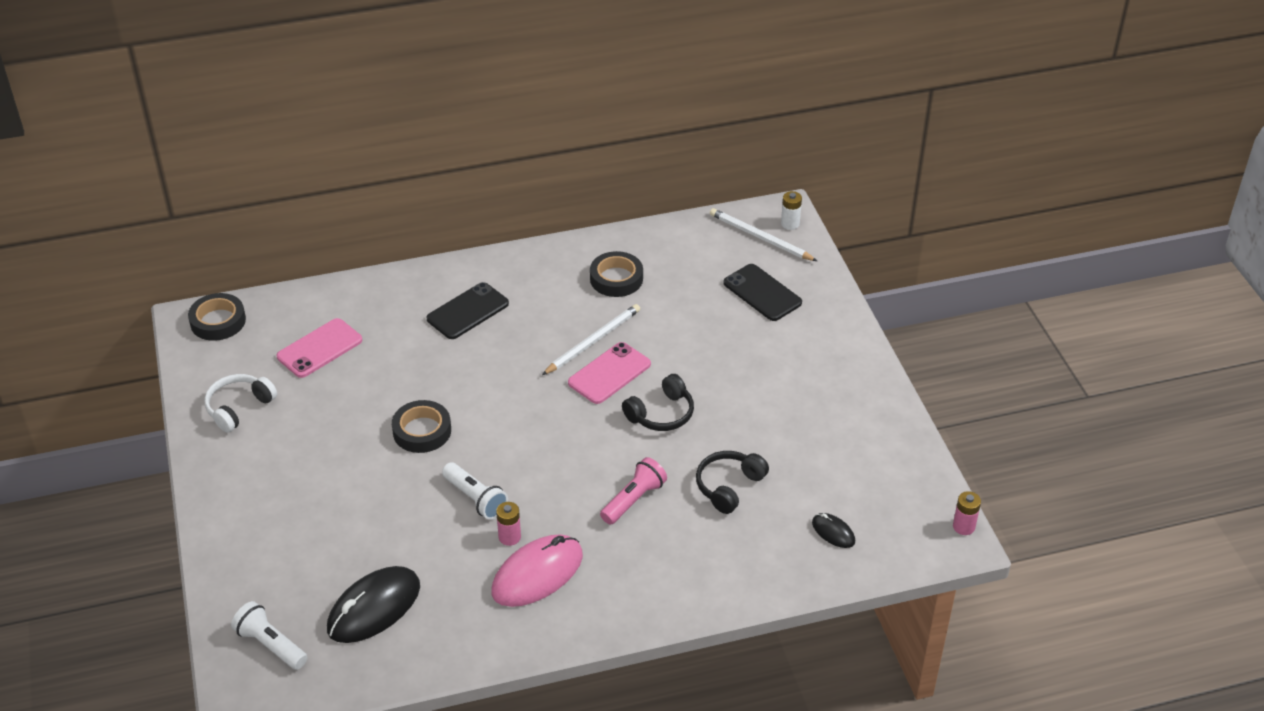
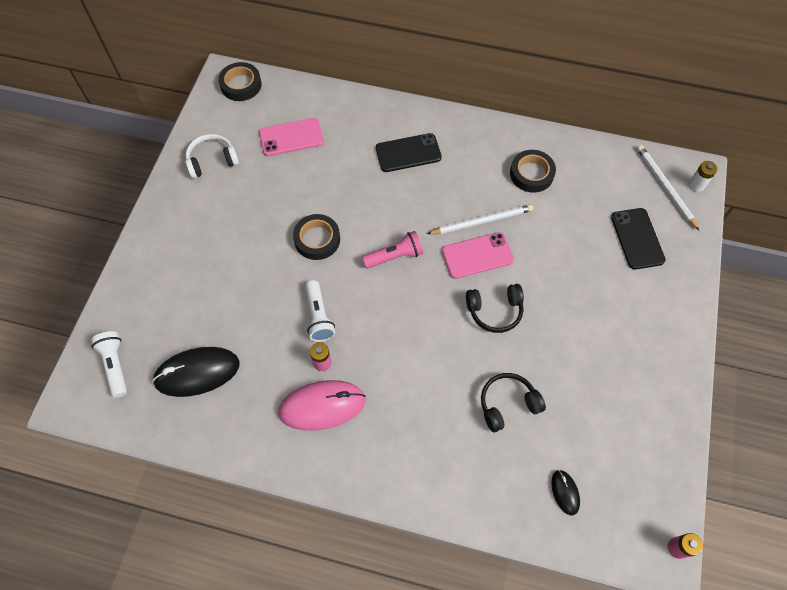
camera: 30 degrees right, 20 degrees up
(633, 500) = (429, 378): pink flashlight -> pink flashlight (395, 256)

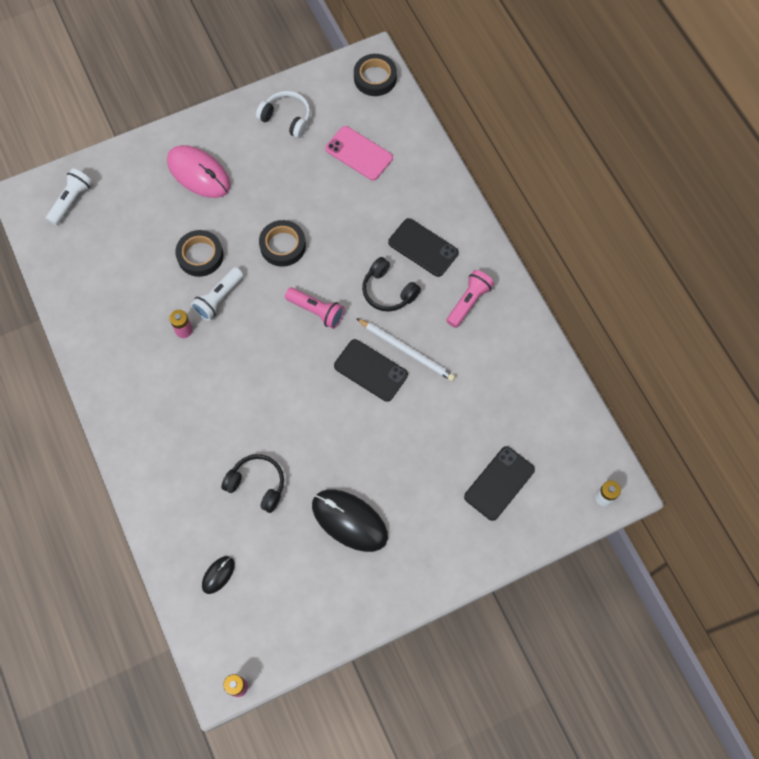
camera: 50 degrees right, 5 degrees up
(197, 372) = (108, 255): black mouse -> black mouse (349, 521)
(322, 406) = (150, 357): pink mouse -> pink mouse (199, 173)
(477, 255) = (370, 370): pink phone -> black phone
(478, 157) = (468, 302): none -> pink flashlight
(495, 311) = (331, 419): black headphones -> black headphones (388, 291)
(531, 174) = (490, 355): black tape -> black tape (200, 256)
(665, 187) = (577, 472): white pencil -> none

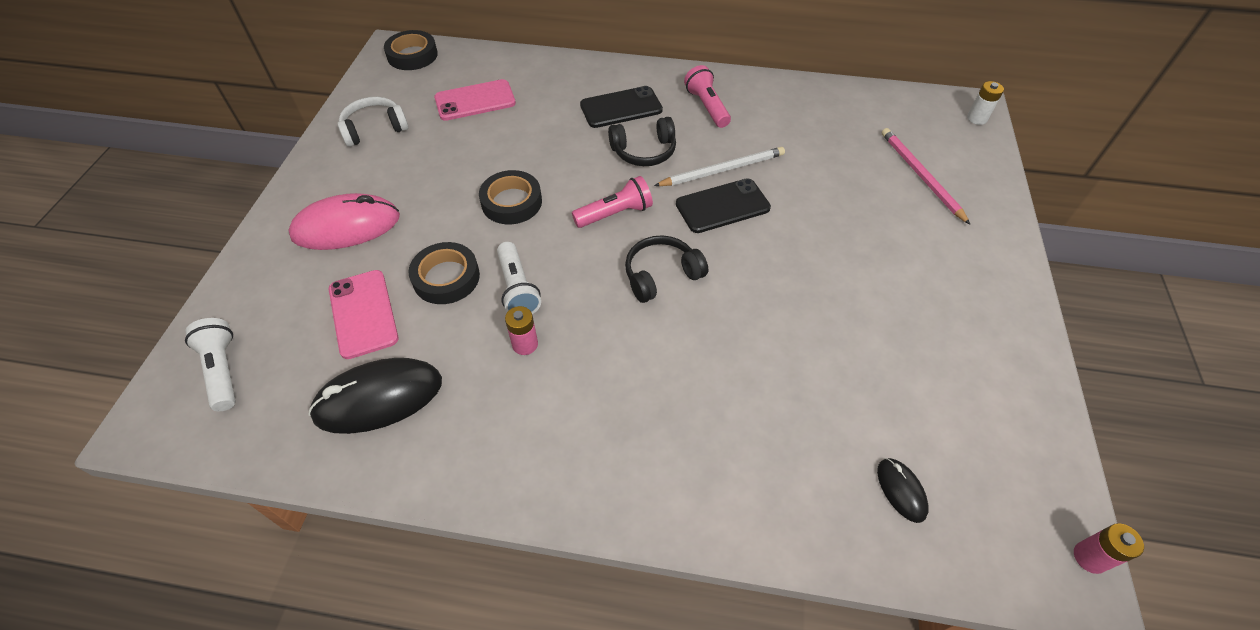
camera: 55 degrees left, 15 degrees down
(147, 234) = (363, 313): none -> pink phone
(257, 484) = (794, 377): black headphones -> black headphones (661, 275)
(349, 521) = (897, 312): black mouse -> black mouse (378, 398)
(499, 483) = (920, 176): black phone -> pink pencil

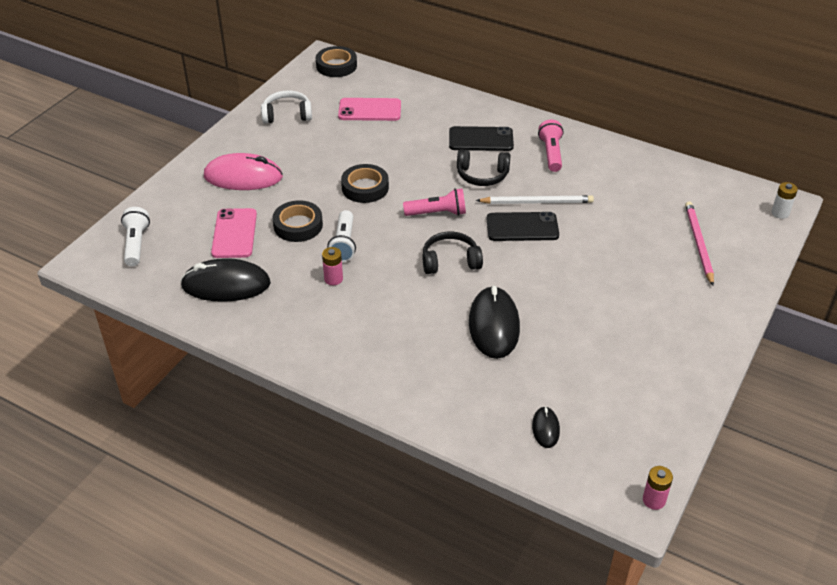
camera: 20 degrees right, 10 degrees down
(758, 352) = (494, 325): none -> black mouse

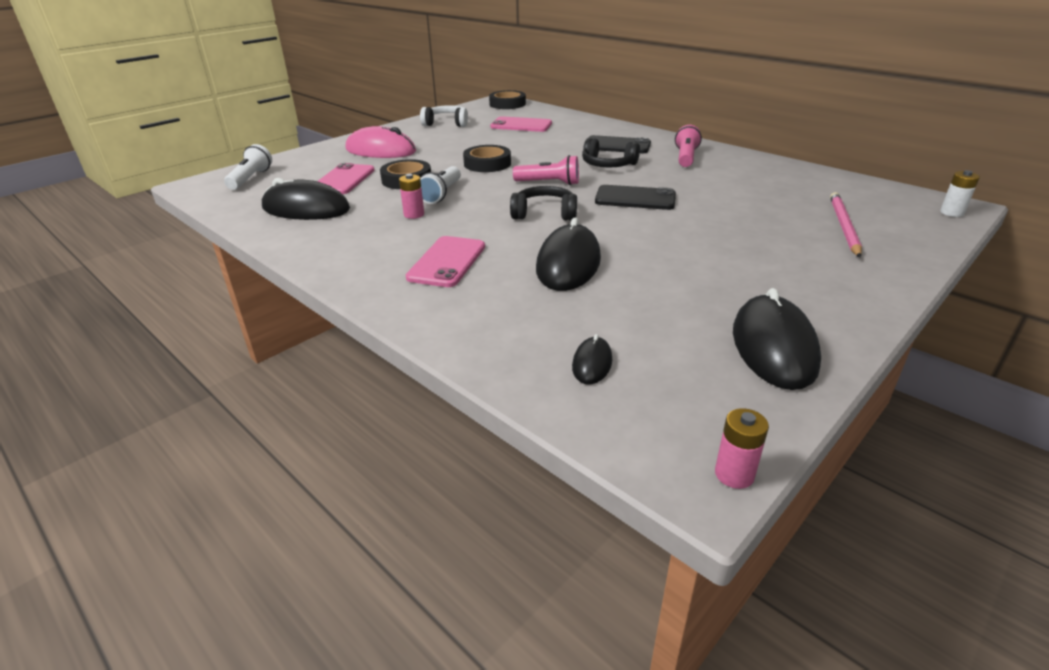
camera: 15 degrees right, 10 degrees down
(394, 339) = (447, 262): none -> pink phone
(537, 202) = (658, 184): white pencil -> none
(662, 391) = (773, 347): none -> black mouse

